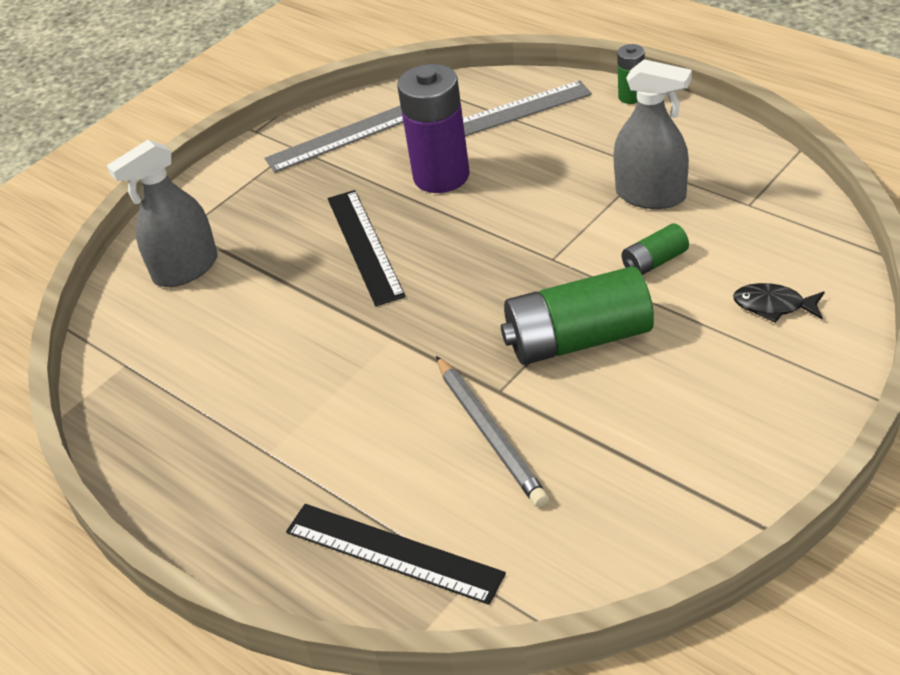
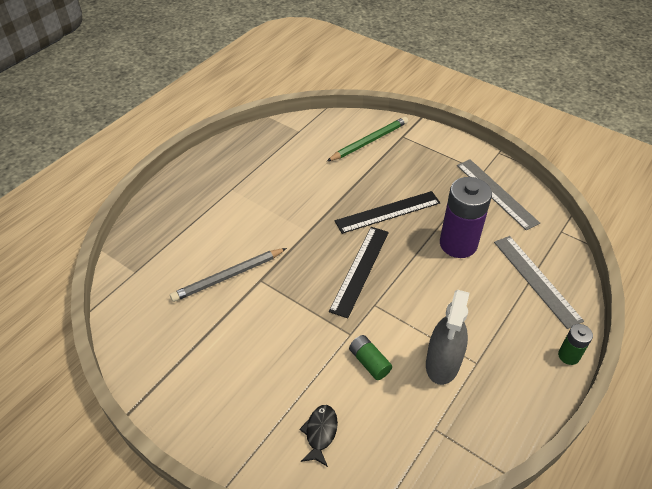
camera: 80 degrees right, 5 degrees up
(186, 269) = (369, 141): grey spray bottle -> green pencil
(393, 552) = (158, 241): black ruler -> black ruler (360, 270)
(578, 339) = (298, 317): green battery -> none

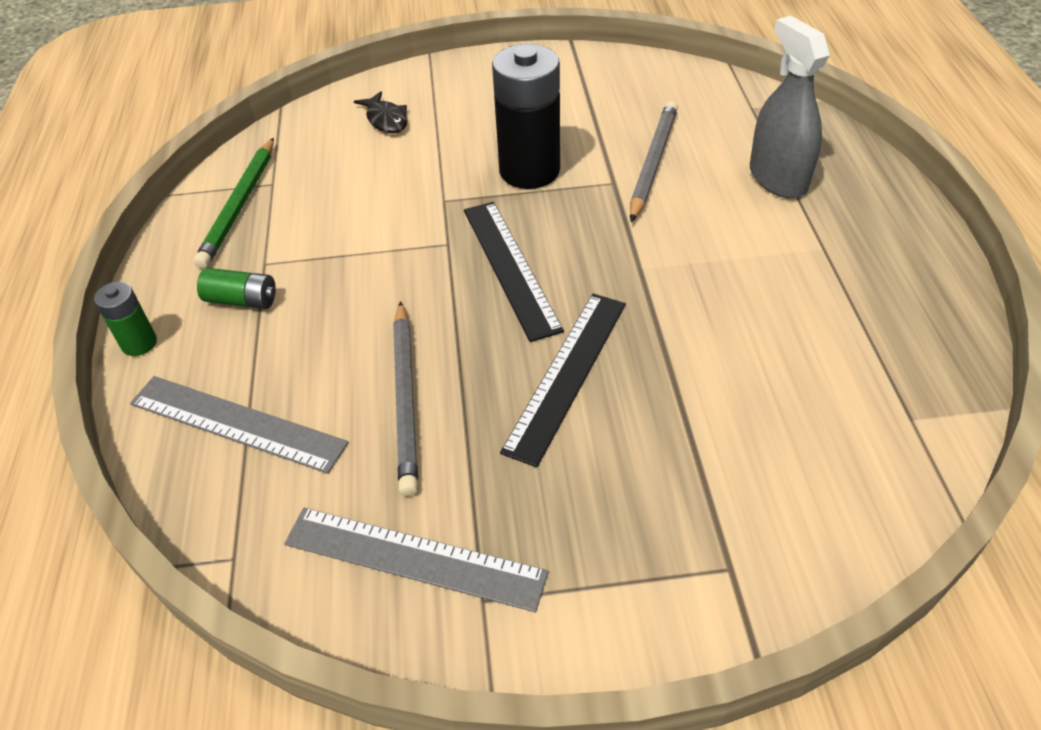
camera: 140 degrees right, 0 degrees up
(288, 319) = (529, 171): none -> black battery
(369, 141) = (770, 497): green pencil -> green pencil (239, 205)
(369, 362) = (394, 190): green battery -> green battery (242, 300)
(442, 363) = (307, 238): grey spray bottle -> grey spray bottle (777, 178)
(458, 244) = (405, 398): purple battery -> grey pencil

